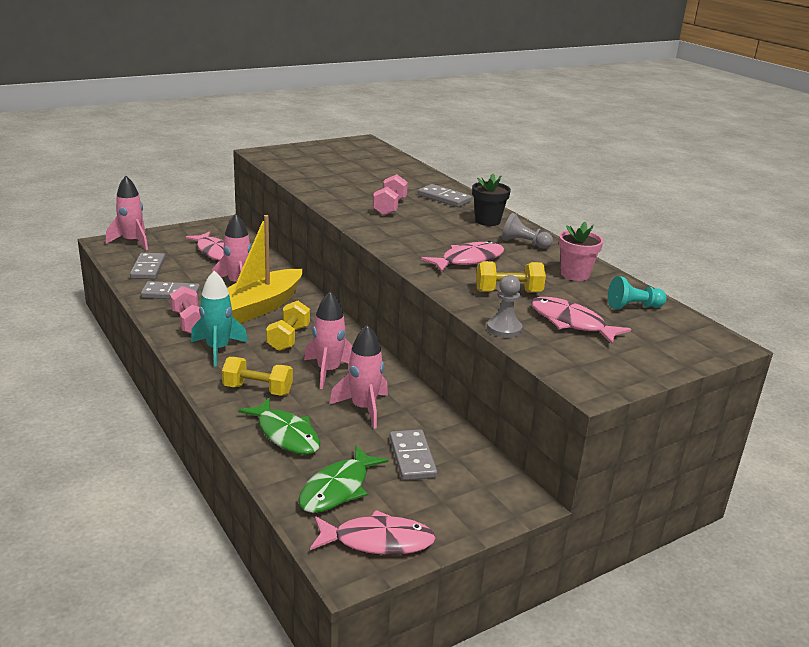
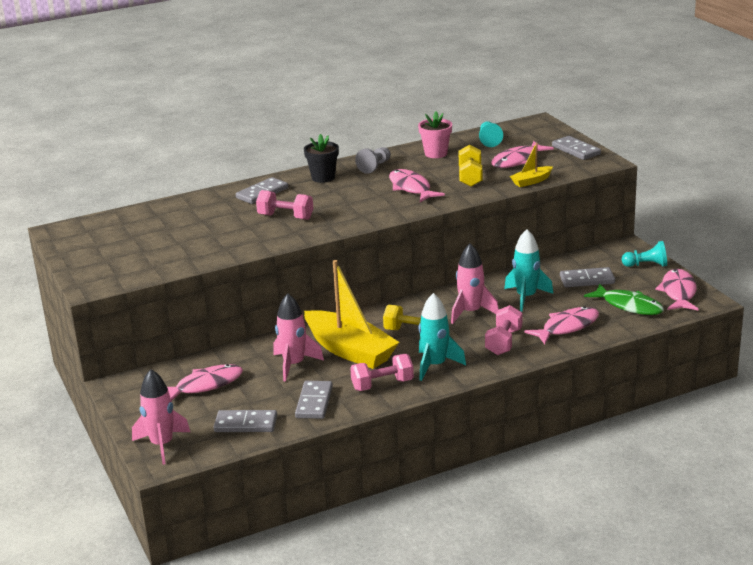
camera: 80 degrees left, 0 degrees up
(258, 390) = (503, 342): yellow dumbbell -> pink dumbbell
(286, 434) = (567, 327): green fish -> pink fish
(363, 408) = (526, 297): pink rocket -> turquoise rocket
(463, 516) = (646, 265): none -> turquoise pawn
(504, 329) = (531, 181): grey pawn -> yellow boat
(627, 367) = (576, 150): none -> grey domino

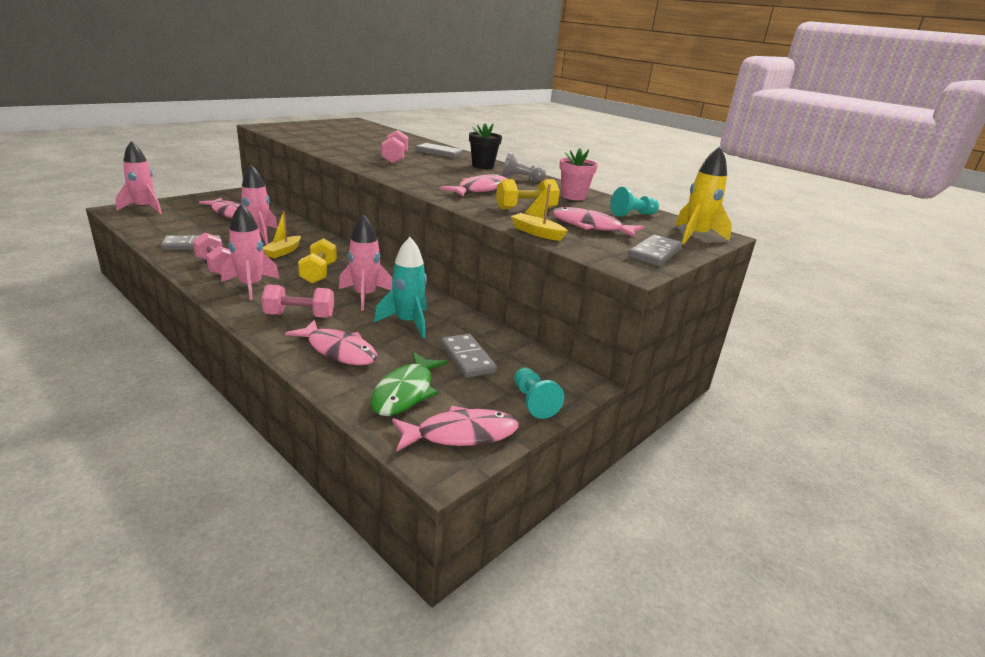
camera: 65 degrees right, 0 degrees up
(246, 424) = (165, 227): grey domino -> none
(350, 350) = (283, 252): yellow boat -> yellow boat, size x0.46
(435, 365) = (251, 286): turquoise rocket -> pink rocket
(541, 130) = (695, 236): none -> yellow rocket

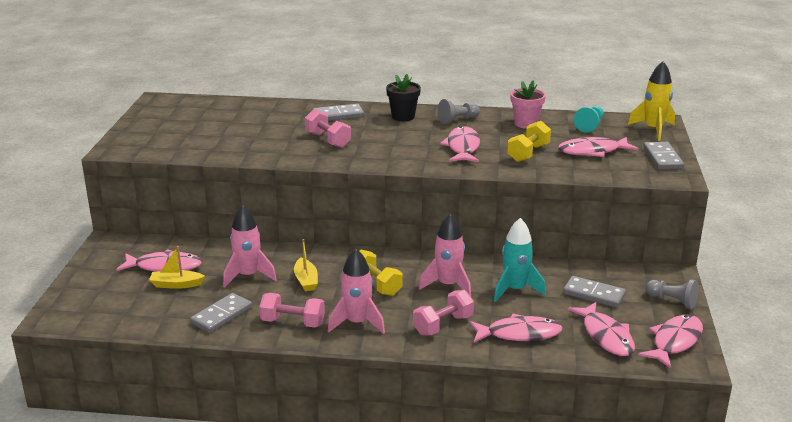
camera: 35 degrees left, 0 degrees up
(144, 208) = (73, 304): pink rocket -> none
(405, 392) = (606, 336): green fish -> pink fish
(533, 402) = (672, 301): turquoise pawn -> grey pawn
(537, 233) = (580, 174): yellow boat -> yellow boat (176, 284)

